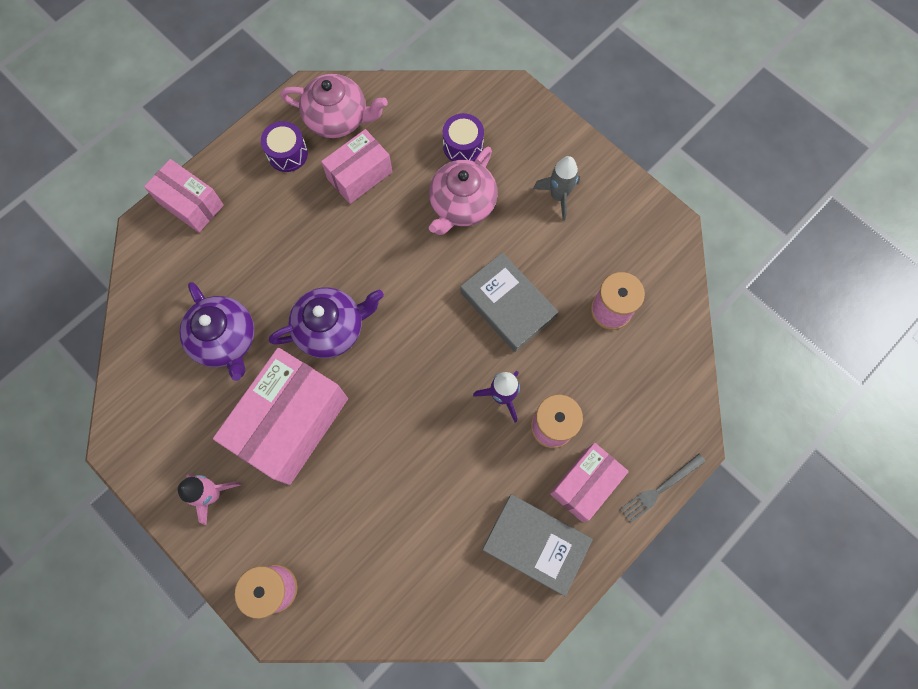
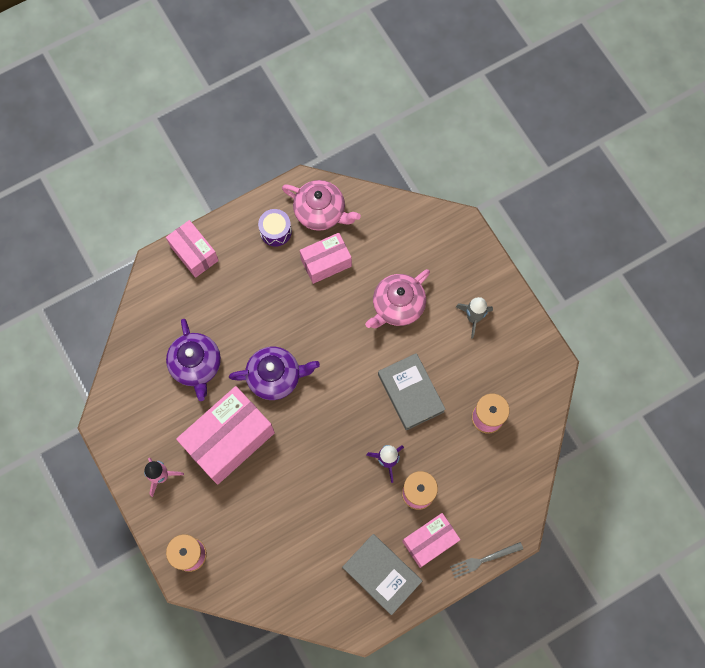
camera: 15 degrees right, 0 degrees up
(463, 146) = (411, 259): purple drum -> none

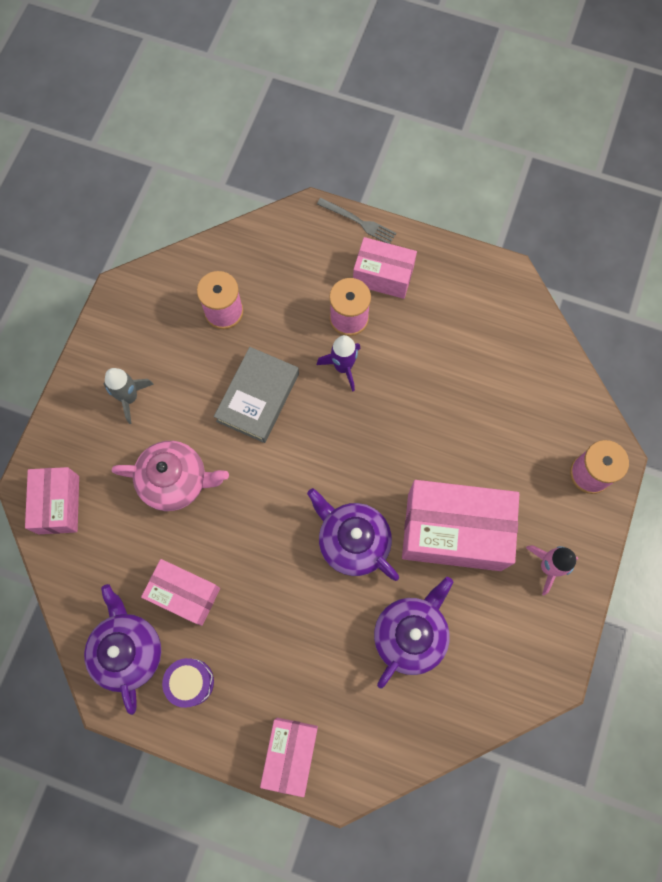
camera: 130 degrees left, 0 degrees up
(321, 212) = (128, 650): pink teapot -> purple teapot
(382, 574) = (448, 293): grey book -> none
(437, 233) = (58, 504): none -> pink box

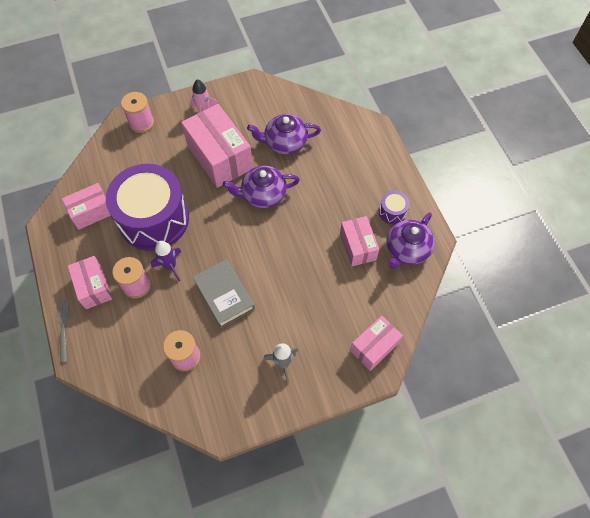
camera: 130 degrees left, 10 degrees down
(175, 480) = (307, 298): pink teapot -> none
(258, 397) = (224, 295): grey book -> grey book turned 75 degrees clockwise
(290, 754) = (380, 151): pink box -> pink box (91, 212)
(352, 541) = (263, 194): purple teapot -> purple teapot turned 75 degrees clockwise
(422, 391) = (154, 219): none -> purple drum

